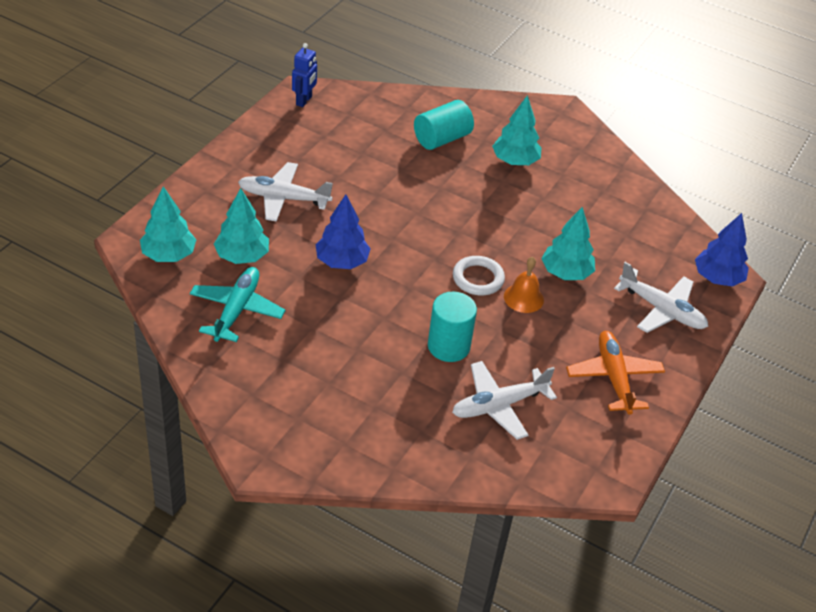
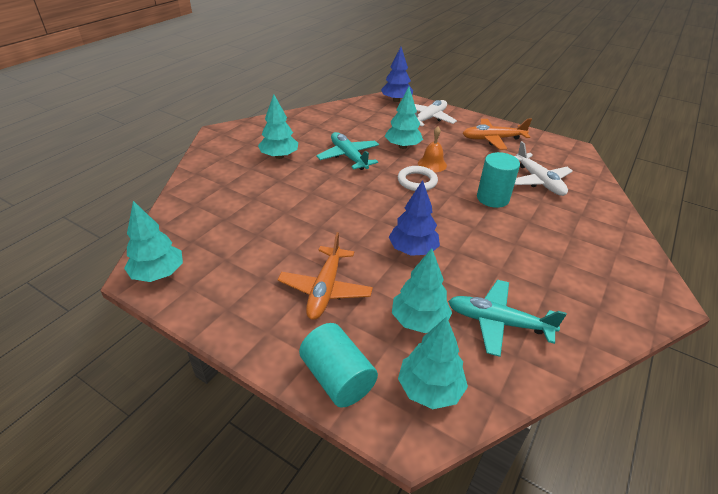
camera: 85 degrees left, 5 degrees down
(283, 198) = (325, 289): white plane -> orange plane
(304, 101) = (158, 274): blue robot -> turquoise tree
(442, 139) = (244, 188): turquoise cylinder -> turquoise cylinder (337, 378)
(526, 220) = (348, 157): none -> turquoise plane

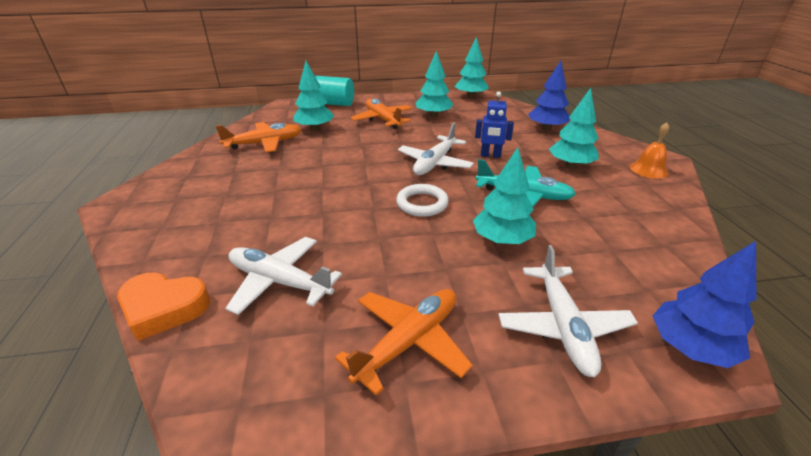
camera: 140 degrees right, 5 degrees down
(312, 189) = (490, 155): none -> blue robot
(363, 204) = (435, 163): none -> white plane
(413, 250) = (356, 153): blue tree -> blue tree (546, 128)
(430, 389) = (287, 114): turquoise tree -> turquoise tree (433, 115)
(432, 164) = (435, 233): orange bell -> orange bell (648, 170)
(492, 198) = (325, 224): turquoise cylinder -> none
(498, 322) = (264, 143): turquoise plane -> orange plane
(605, 195) = (164, 308): none -> orange heart

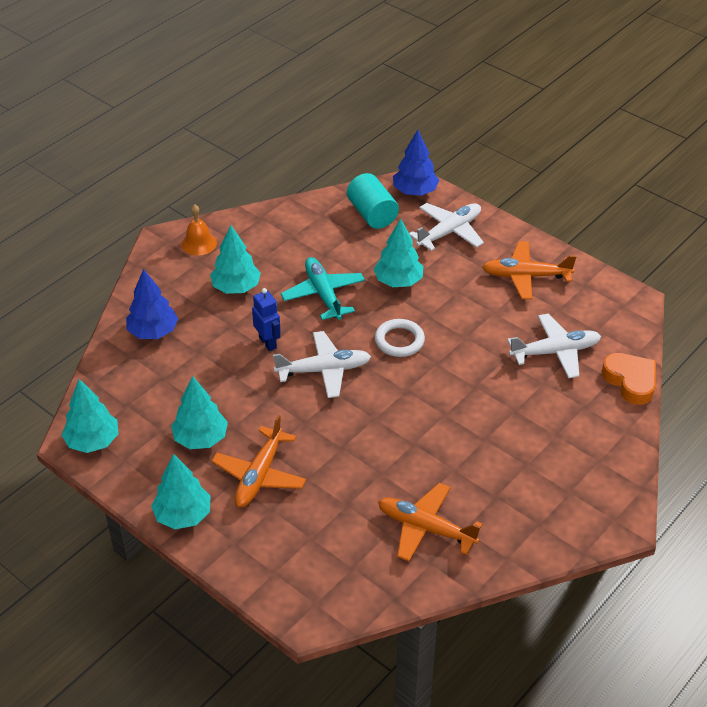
camera: 130 degrees left, 10 degrees up
(279, 281) = (555, 352): white plane -> white plane turned 90 degrees counterclockwise
(314, 128) = (346, 518): turquoise tree -> turquoise tree (183, 515)
(334, 104) = (254, 564): turquoise cylinder -> turquoise cylinder (372, 214)

